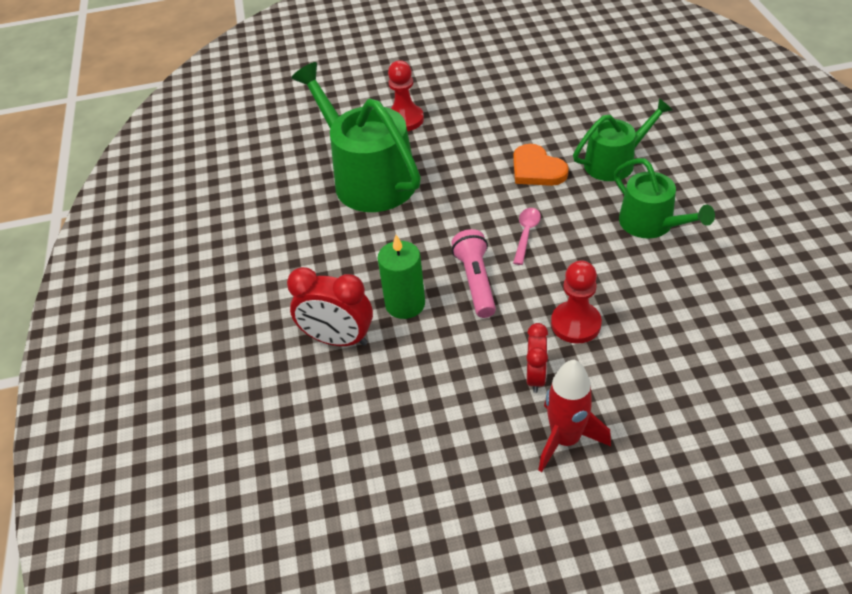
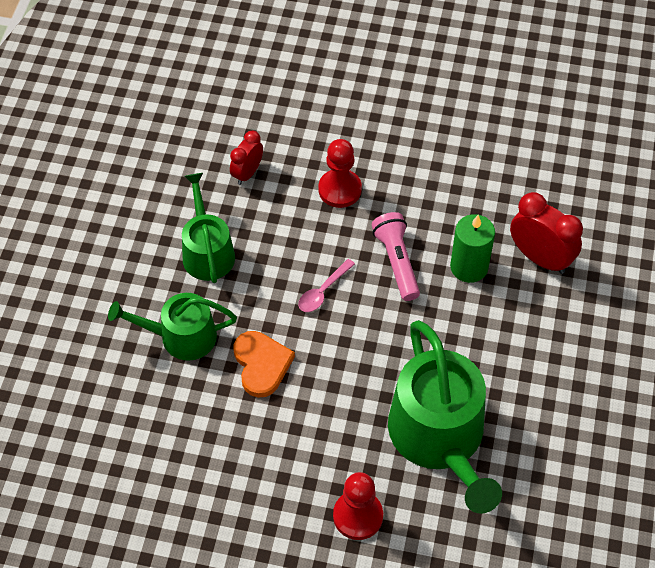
camera: 160 degrees left, 10 degrees up
(476, 282) = (397, 262): pink flashlight -> pink flashlight turned 150 degrees clockwise
(535, 377) = (398, 162): red clock -> red clock (247, 173)
(565, 439) = (405, 113): red rocket -> none

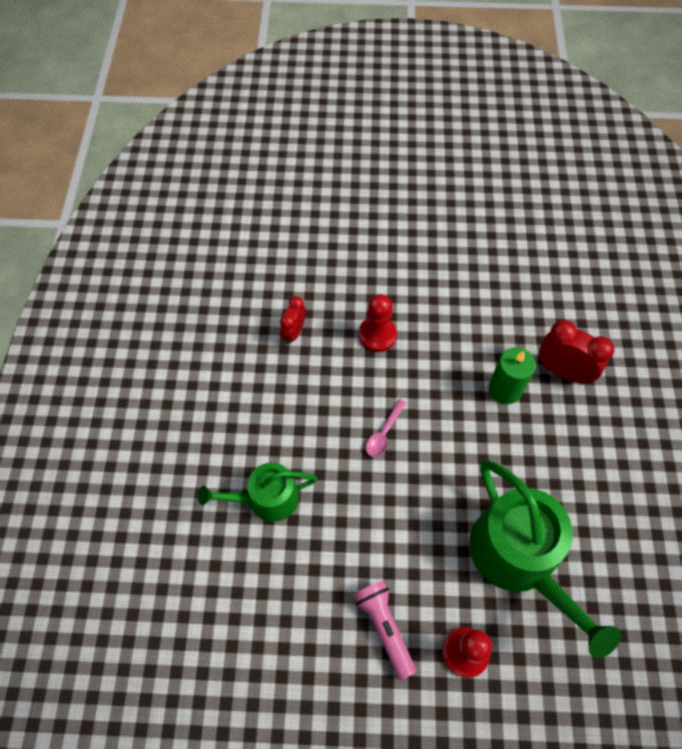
camera: 10 degrees left, 5 degrees up
(207, 251) = (273, 411): green watering can -> none
(261, 364) = (345, 514): orange heart -> none
(397, 262) = (442, 395): pink flashlight -> pink flashlight (384, 627)

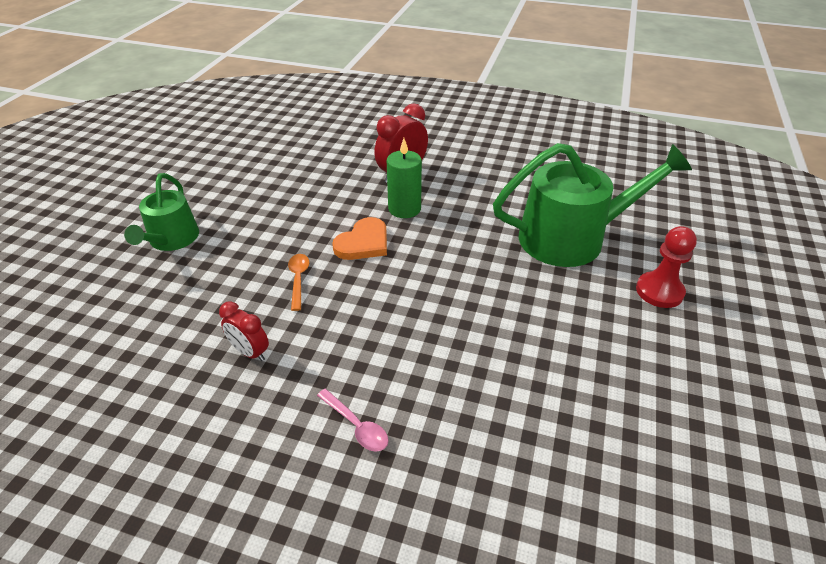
camera: 75 degrees left, 20 degrees down
(266, 499) = (469, 426): green watering can -> green watering can (171, 240)
(377, 335) = (298, 279): red pawn -> orange spoon
(384, 433) = (419, 299): pink spoon -> pink spoon (356, 426)
(384, 627) = (636, 344): pink flashlight -> none
(441, 369) = (363, 243): none -> orange heart

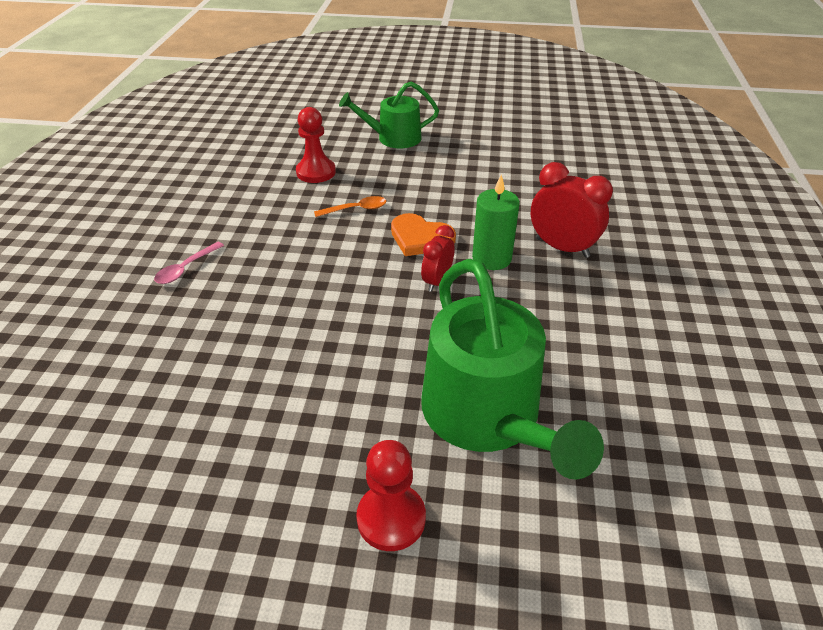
camera: 80 degrees right, 0 degrees up
(207, 306) = (316, 172): none -> red pawn
(250, 352) = (265, 203): red clock -> red clock (437, 281)

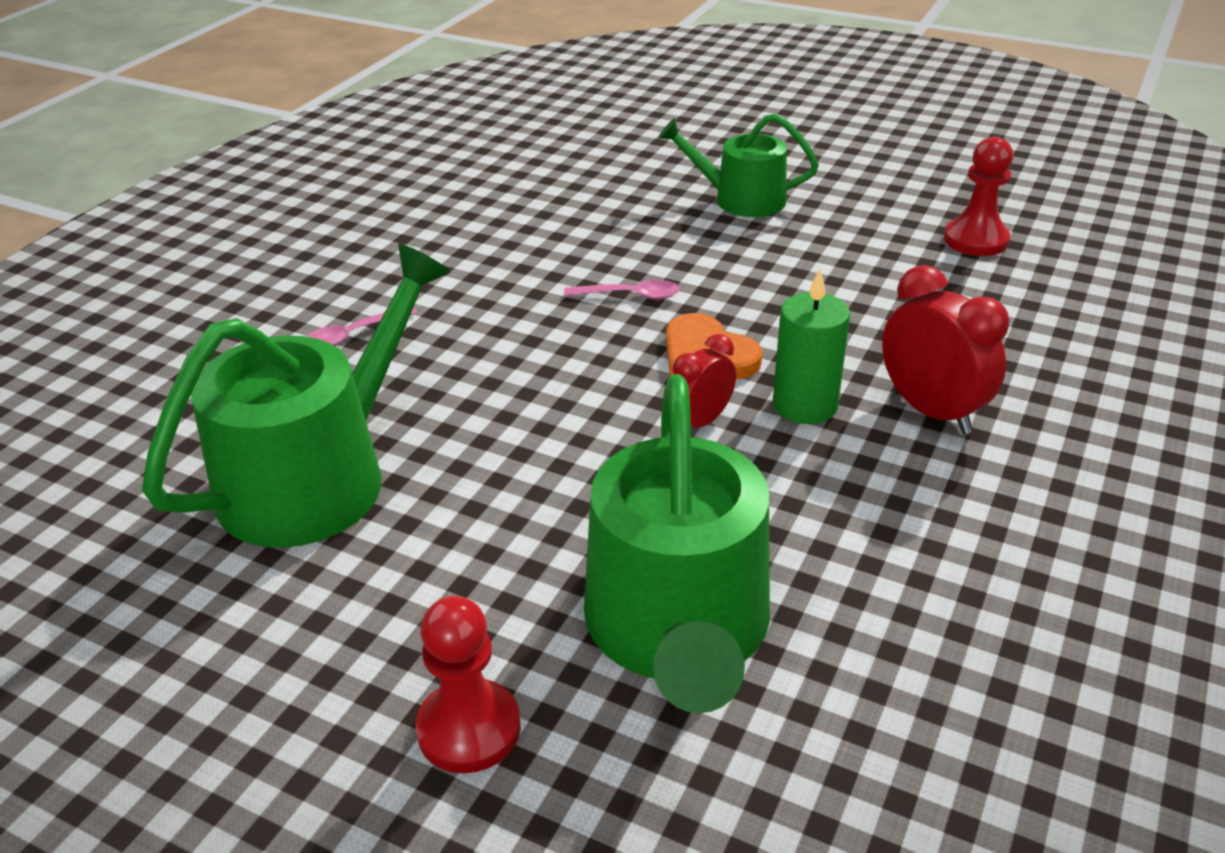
camera: 20 degrees right, 5 degrees down
(207, 371) = (318, 476): none -> green watering can
(316, 172) = (597, 232): red pawn -> red pawn (975, 240)
(356, 209) = (630, 295): orange spoon -> pink spoon

